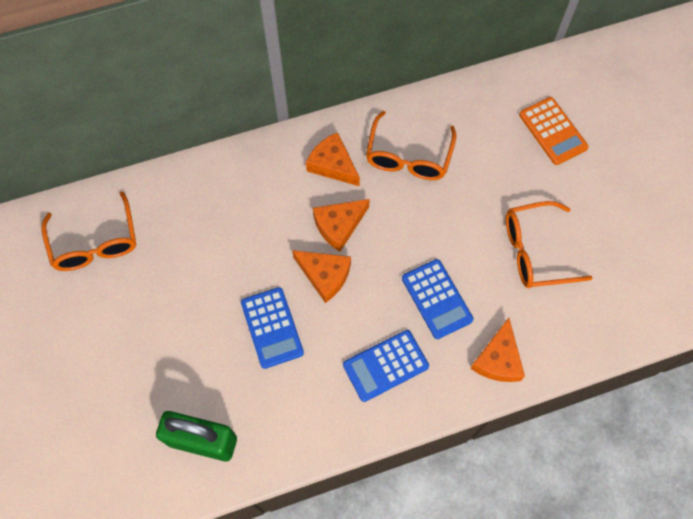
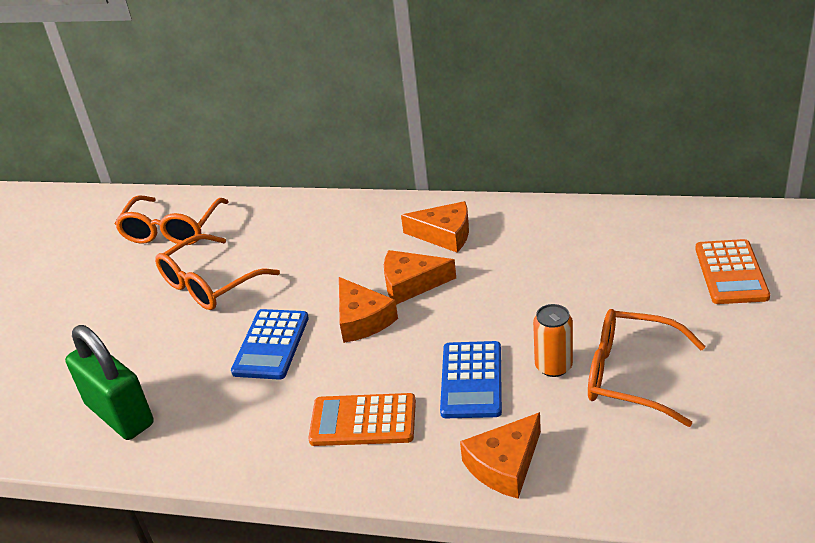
camera: 35 degrees right, 30 degrees down
(333, 165) = (444, 234): orange cheese -> orange cheese turned 120 degrees clockwise
(385, 365) = (363, 421): blue calculator -> orange calculator
(408, 157) = (533, 249): orange glasses -> orange glasses (209, 284)
(483, 264) = (553, 366): none -> orange can

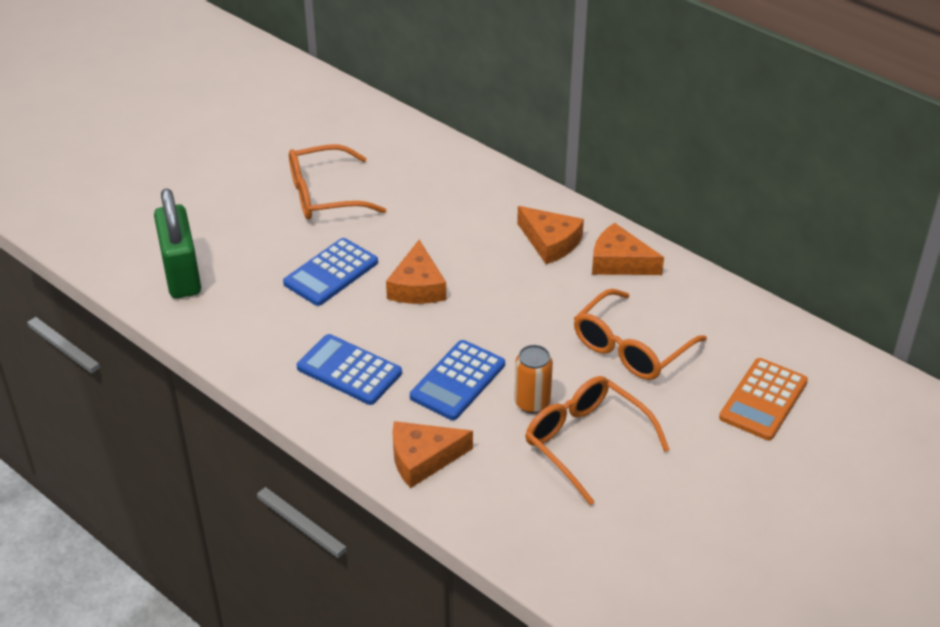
camera: 25 degrees right, 5 degrees up
(171, 230) = (331, 129): orange glasses -> orange glasses (630, 348)
(363, 421) = (349, 370): orange calculator -> blue calculator
(411, 284) = (483, 274): orange cheese -> orange cheese (619, 262)

